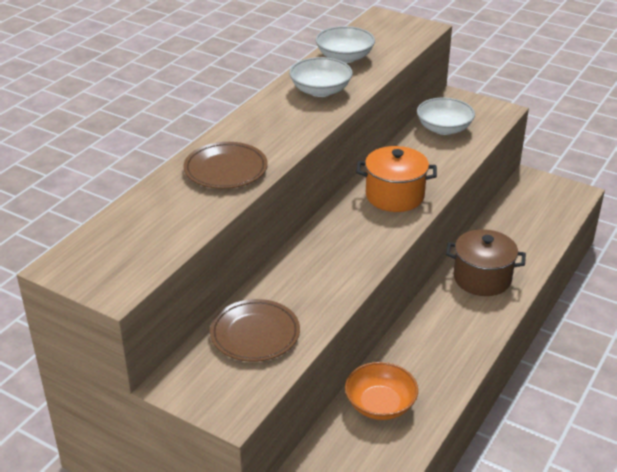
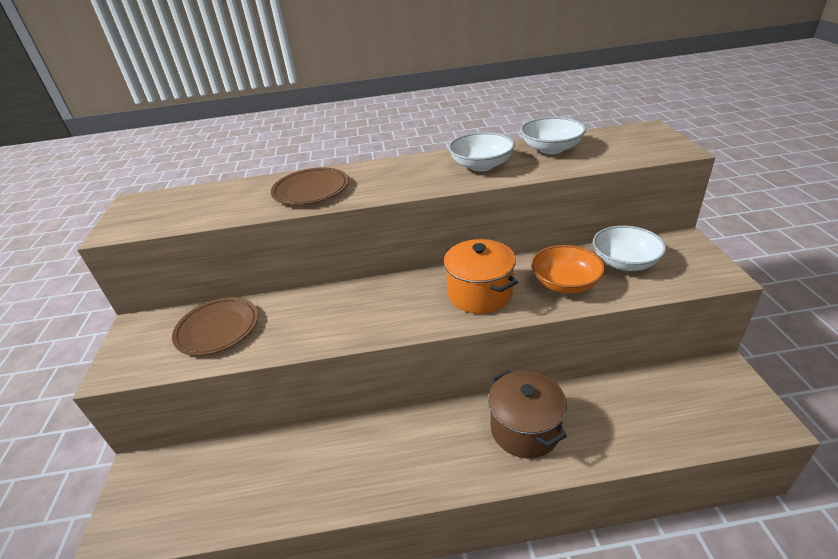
camera: 55 degrees right, 0 degrees up
(380, 405) = (285, 462): orange bowl -> orange bowl (565, 283)

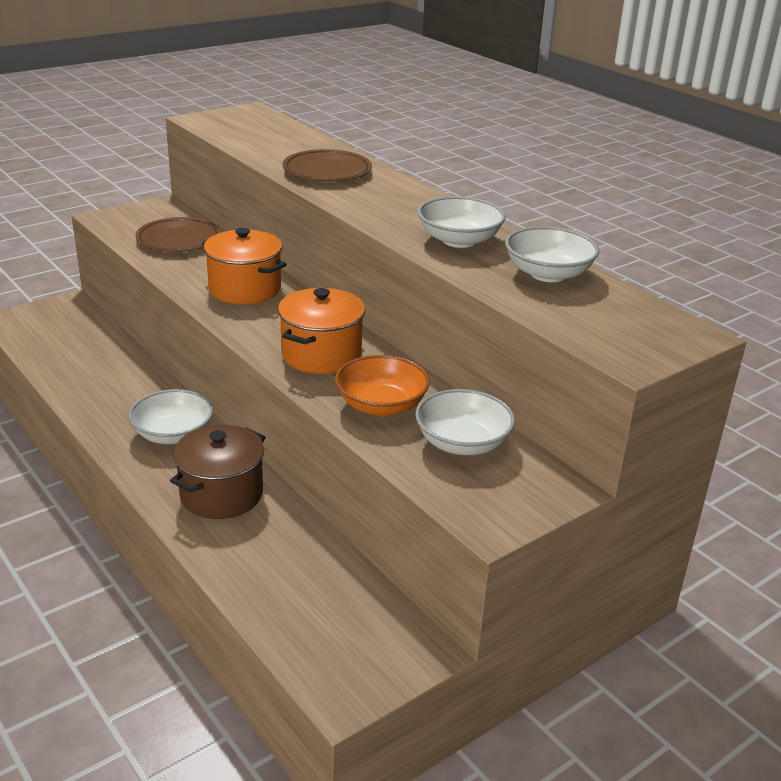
camera: 55 degrees right, 5 degrees down
(346, 309) = (245, 289): none -> orange pot
(424, 440) = (173, 434): none -> white bowl

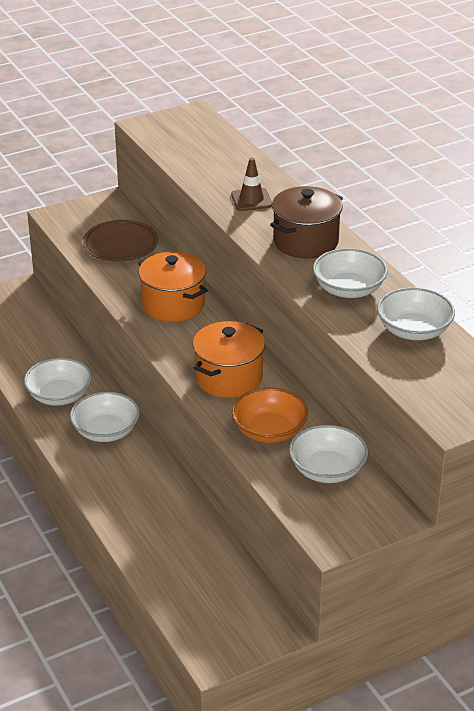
camera: 10 degrees right, 5 degrees up
(115, 401) = (59, 395): none -> white bowl
(221, 494) = (141, 489): brown pot -> brown pot (305, 242)
(327, 171) = (251, 200): brown plate -> brown traffic cone

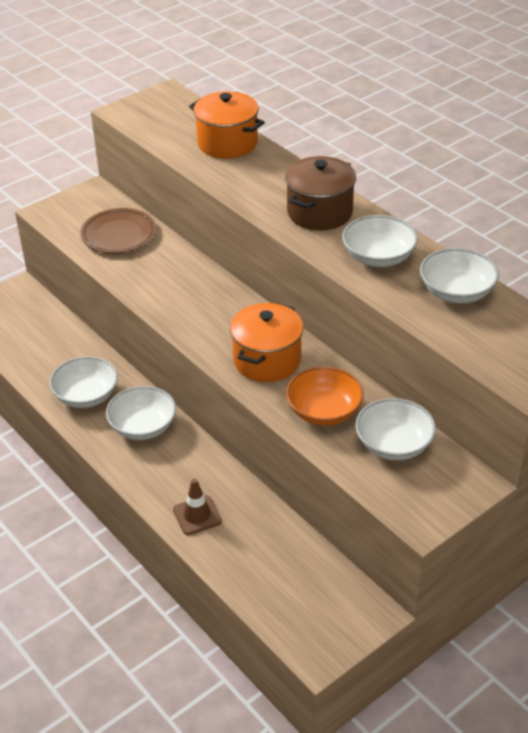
camera: 10 degrees left, 5 degrees up
(173, 305) = (189, 290): orange pot -> orange pot (227, 143)
(251, 200) = (252, 175): brown traffic cone -> brown traffic cone (197, 515)

